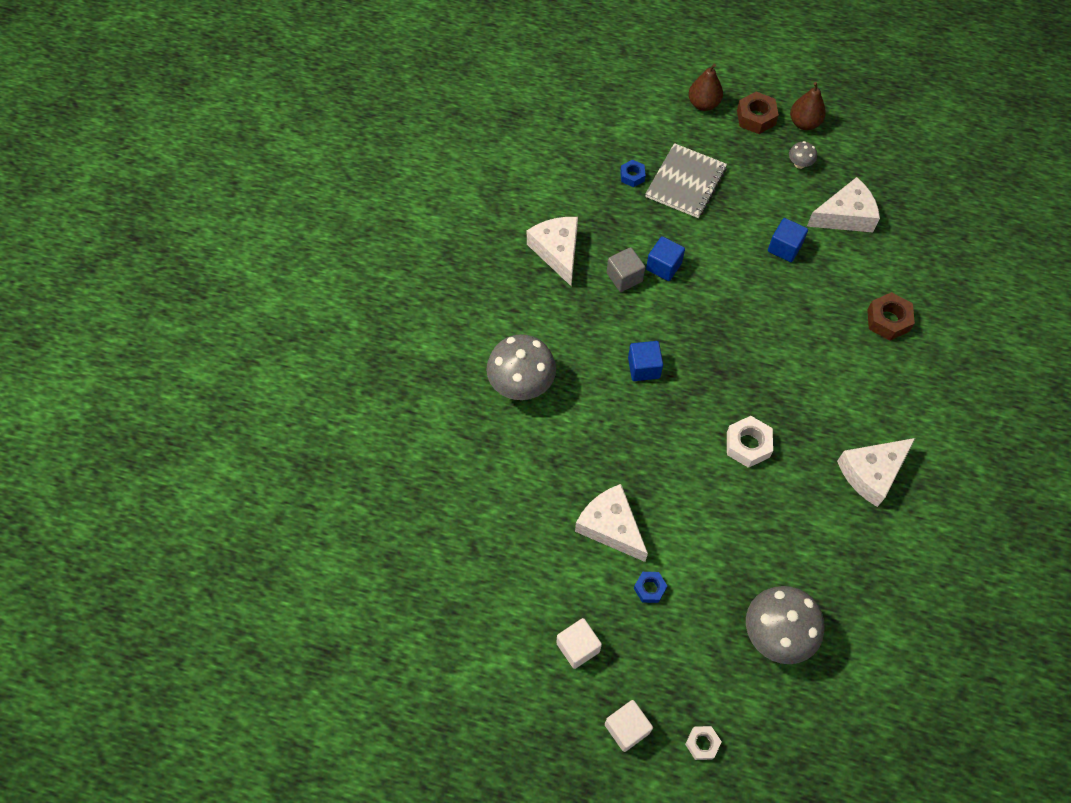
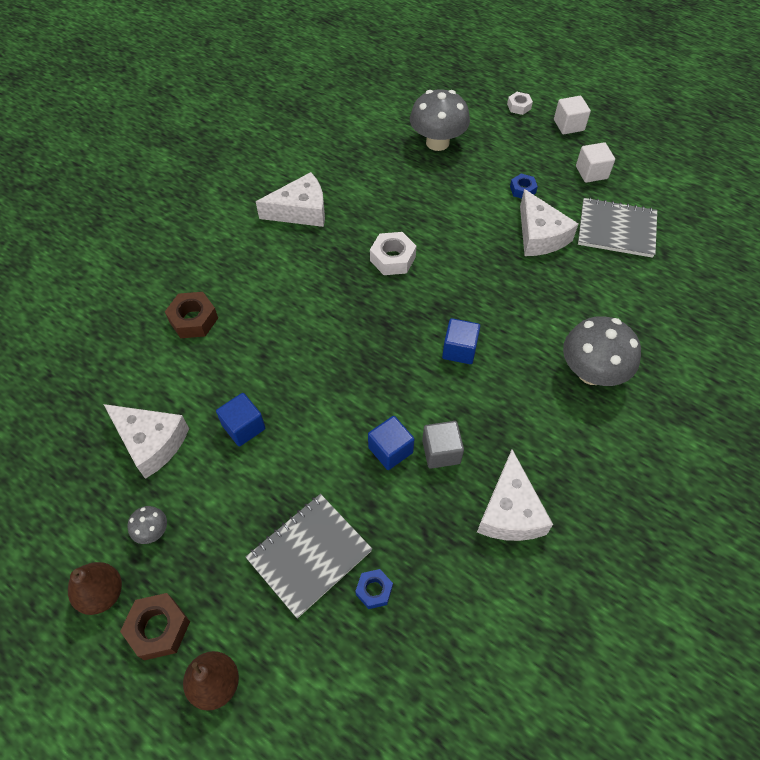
camera: 160 degrees left, 5 degrees down
(531, 564) = (616, 229): none -> grey notebook
(845, 216) = (151, 442): white cheese -> white cheese turned 150 degrees counterclockwise

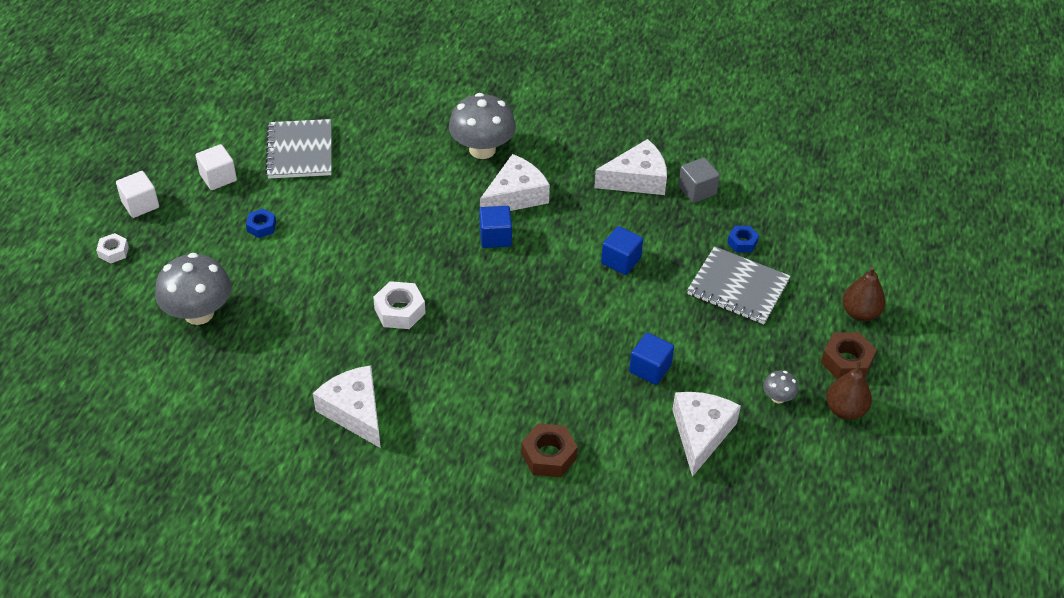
camera: 110 degrees left, 10 degrees down
(441, 452) = (606, 228): grey cube -> grey cube (697, 190)
(539, 235) = (326, 204): white cheese -> white cheese (515, 196)

